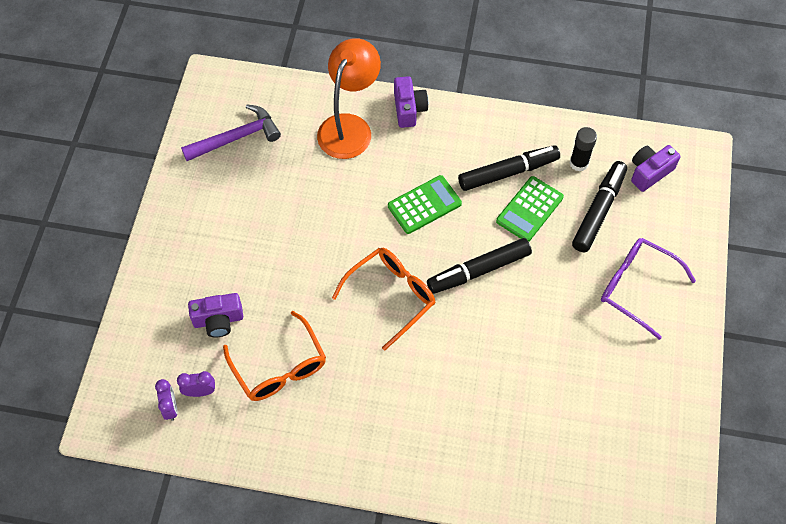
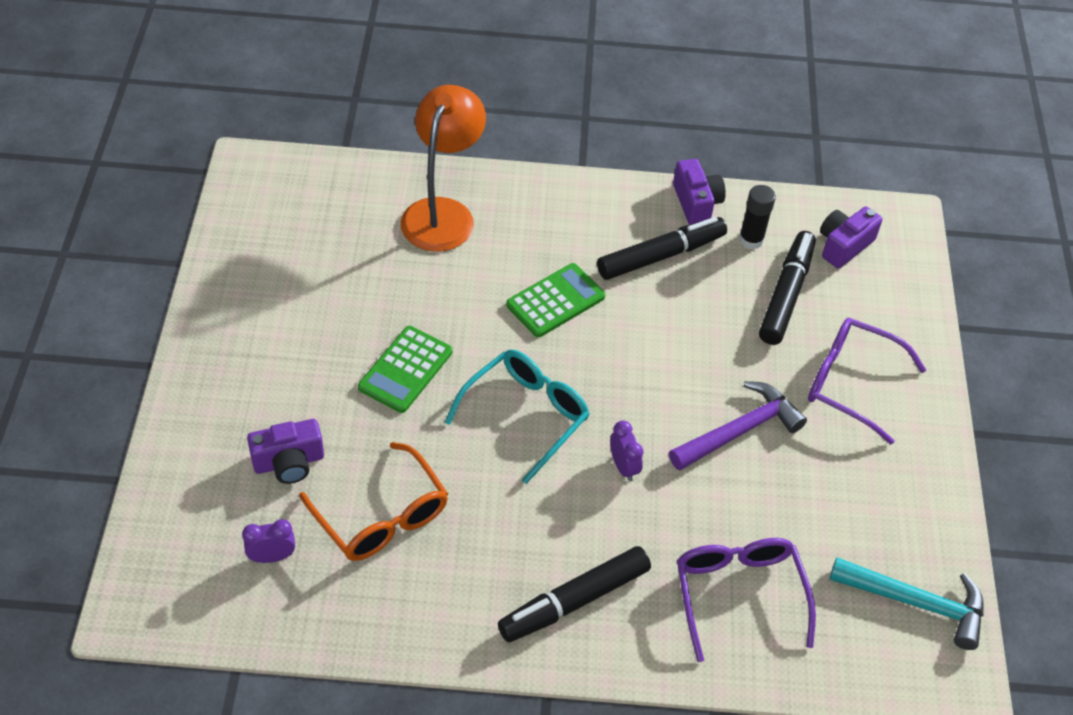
camera: 10 degrees left, 10 degrees down
(170, 408) = (231, 581): purple clock -> purple clock (623, 467)
(236, 137) = (290, 234): purple hammer -> purple hammer (739, 431)
(391, 296) = (526, 415): orange glasses -> turquoise glasses
(409, 109) = (519, 188): purple camera -> purple camera (696, 203)
(478, 270) = (639, 376): black marker -> black marker (574, 601)
(527, 448) = (738, 594): none -> purple glasses
(529, 209) = (696, 298): green calculator -> green calculator (406, 370)
(656, 465) = (916, 602): none -> turquoise hammer

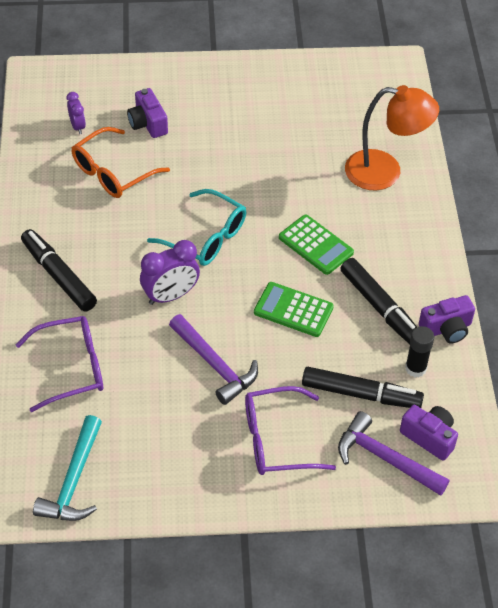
camera: 85 degrees right, 0 degrees up
(406, 370) = (233, 169): green calculator -> green calculator (293, 310)
(623, 467) = (170, 295): purple clock -> purple clock, size x1.72
(850, 383) = (276, 440): purple glasses -> purple glasses turned 120 degrees counterclockwise
(872, 288) = (385, 458): none -> purple hammer

